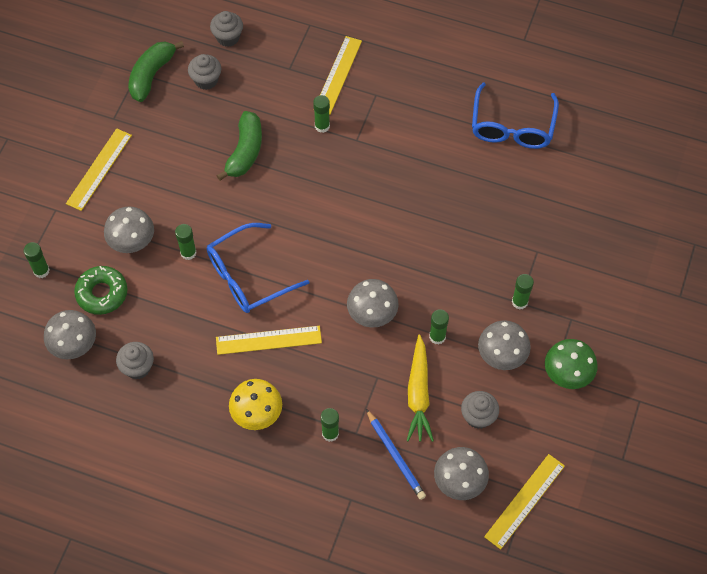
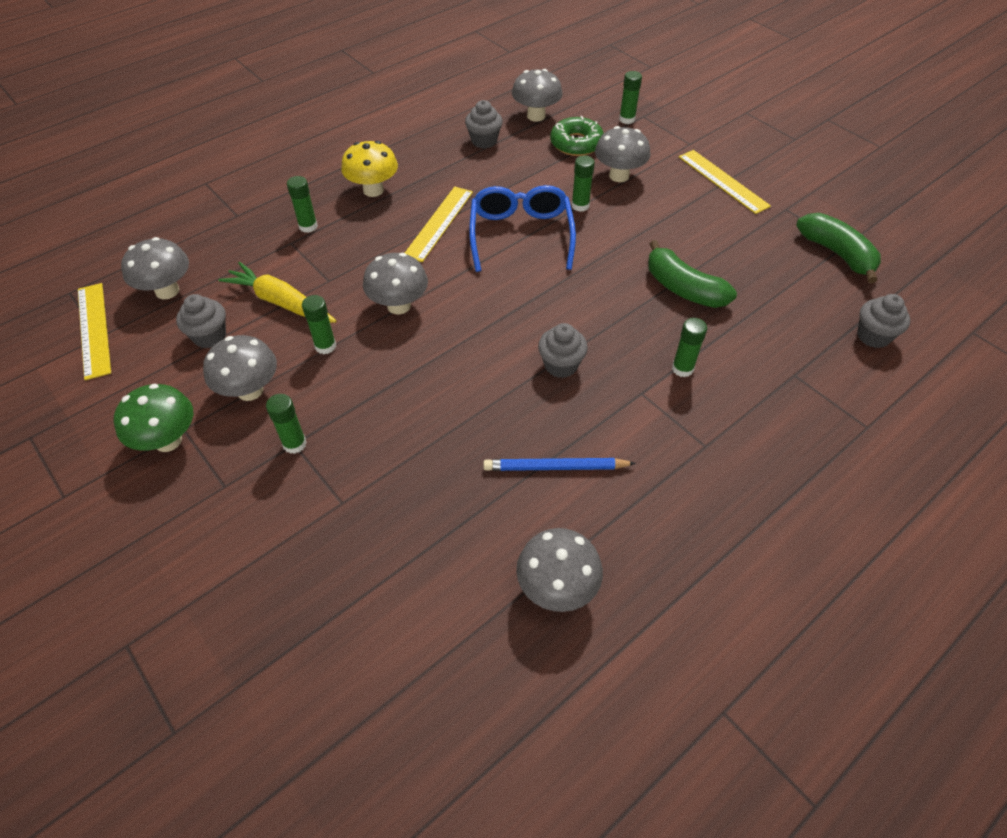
camera: 120 degrees right, 10 degrees down
(206, 80) = (809, 293): grey cupcake -> grey cupcake (561, 365)
(337, 75) = (761, 419): yellow ruler -> none
(395, 456) = (241, 259): blue pencil -> blue pencil (555, 467)
(512, 126) = (557, 588): blue glasses -> grey mushroom

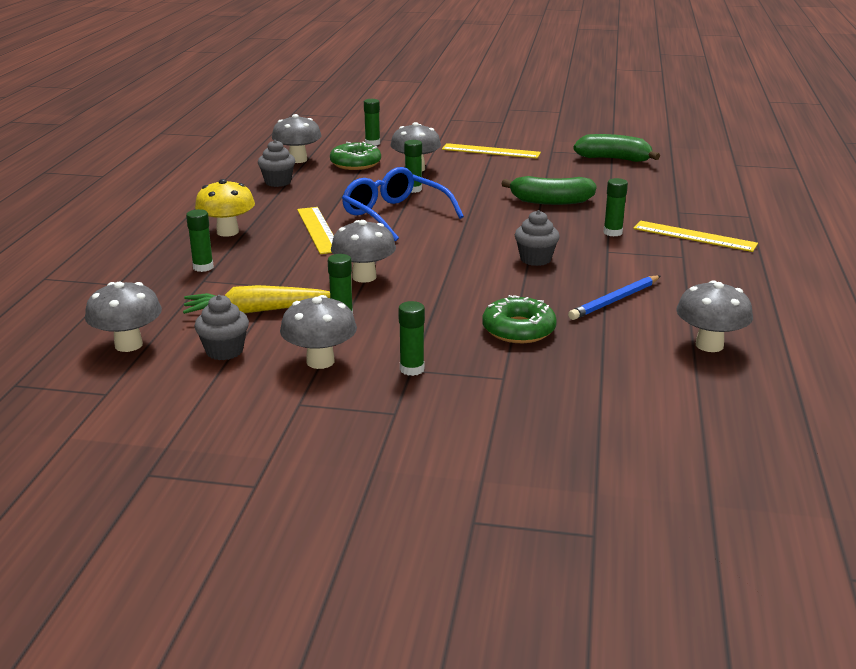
camera: 40 degrees left, 25 degrees down
(93, 330) = (91, 393): yellow ruler -> yellow ruler (694, 236)
(168, 440) = (297, 414): green mushroom -> none
(427, 451) = (518, 330): none -> green donut
(873, 336) = (691, 183): grey cupcake -> none

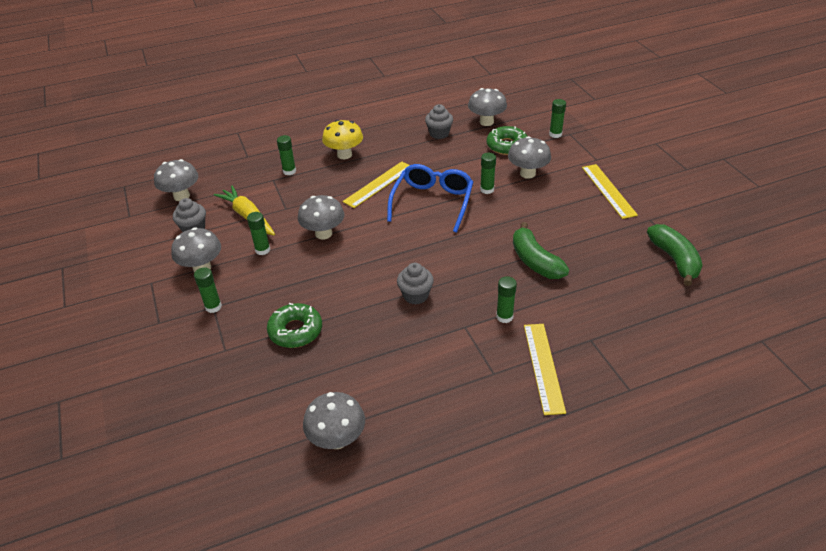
camera: 60 degrees right, 15 degrees up
(615, 300) = (377, 362): blue pencil -> none

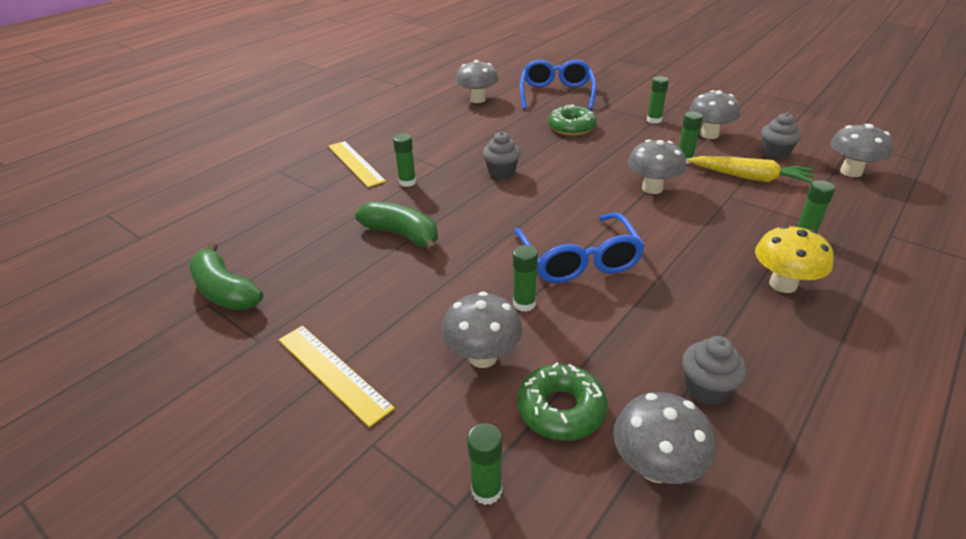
camera: 150 degrees right, 5 degrees down
(239, 404) = (556, 94): none -> blue glasses
(378, 184) = (673, 259): yellow ruler -> none

